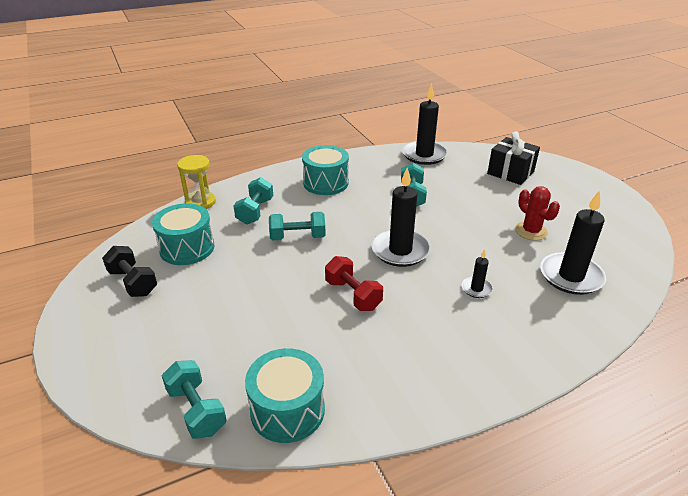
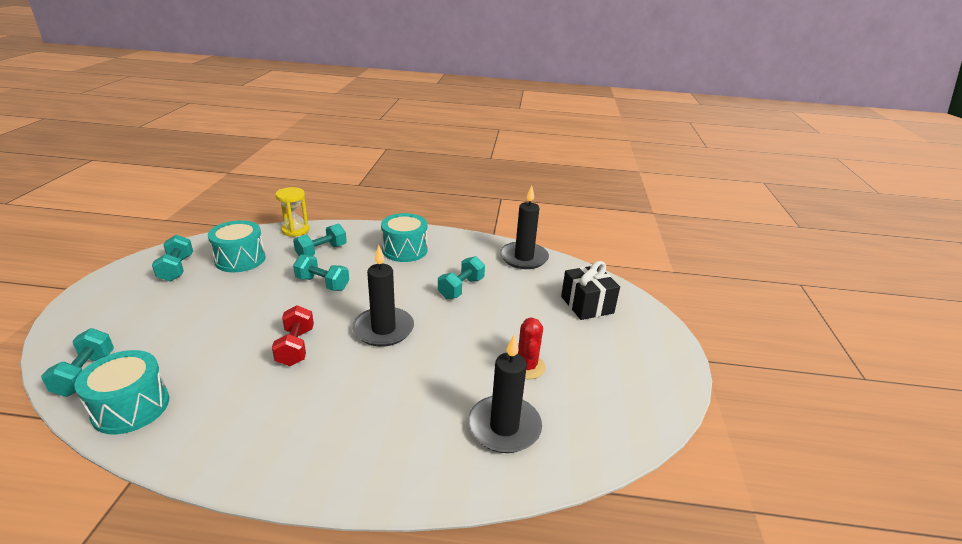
camera: 30 degrees right, 5 degrees down
(133, 282) = (176, 268): black dumbbell -> turquoise dumbbell
(476, 289) = (398, 392): black candle -> none

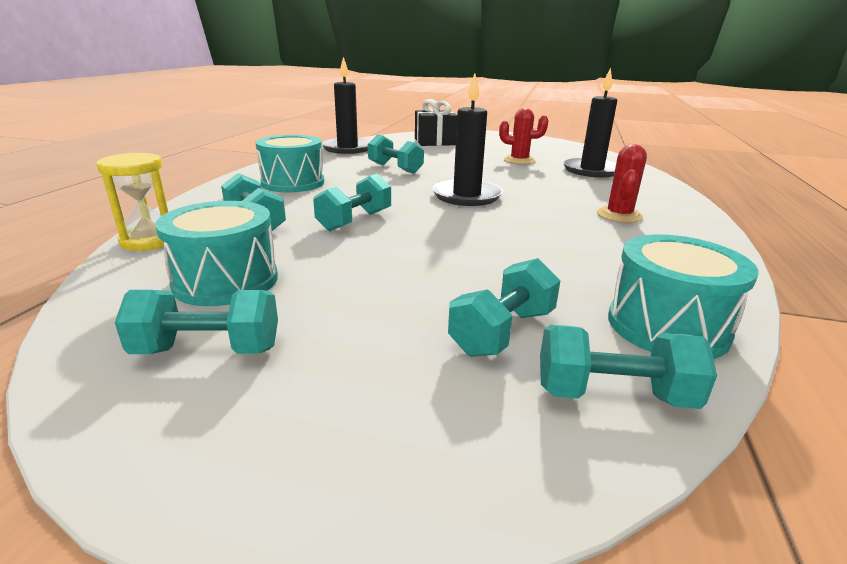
camera: 80 degrees left, 5 degrees down
(154, 343) = (502, 332): none -> turquoise dumbbell
(295, 347) = (502, 232): red dumbbell -> none
(332, 422) = (619, 215): none -> red cactus

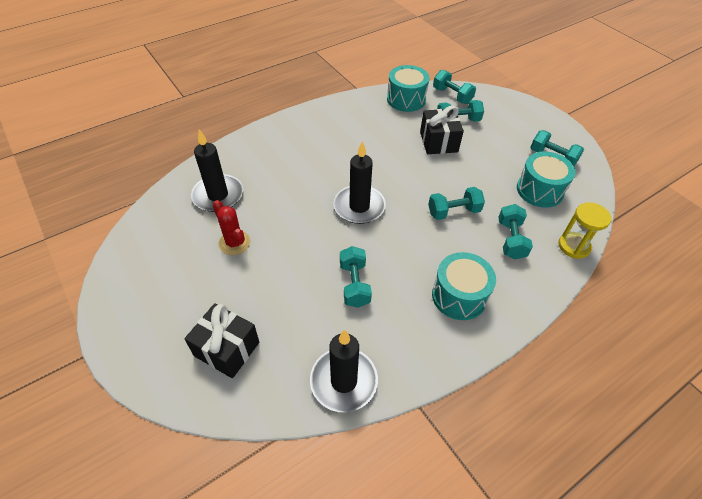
camera: 140 degrees left, 25 degrees up
(480, 280) = (438, 142): none -> black gift
(619, 215) = (311, 145): red cactus -> none

